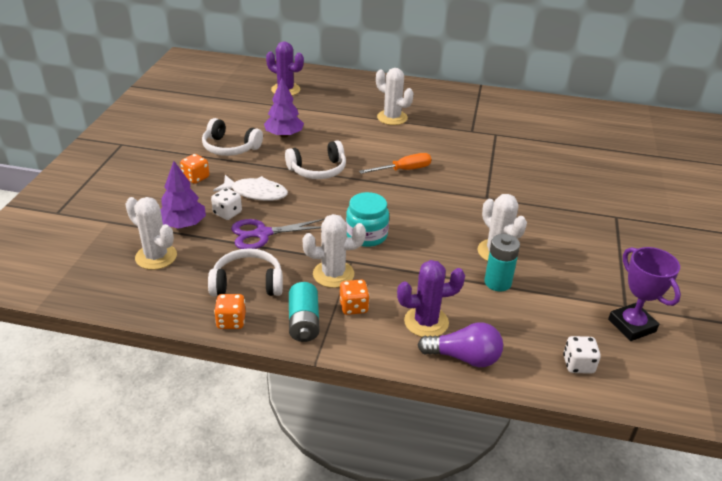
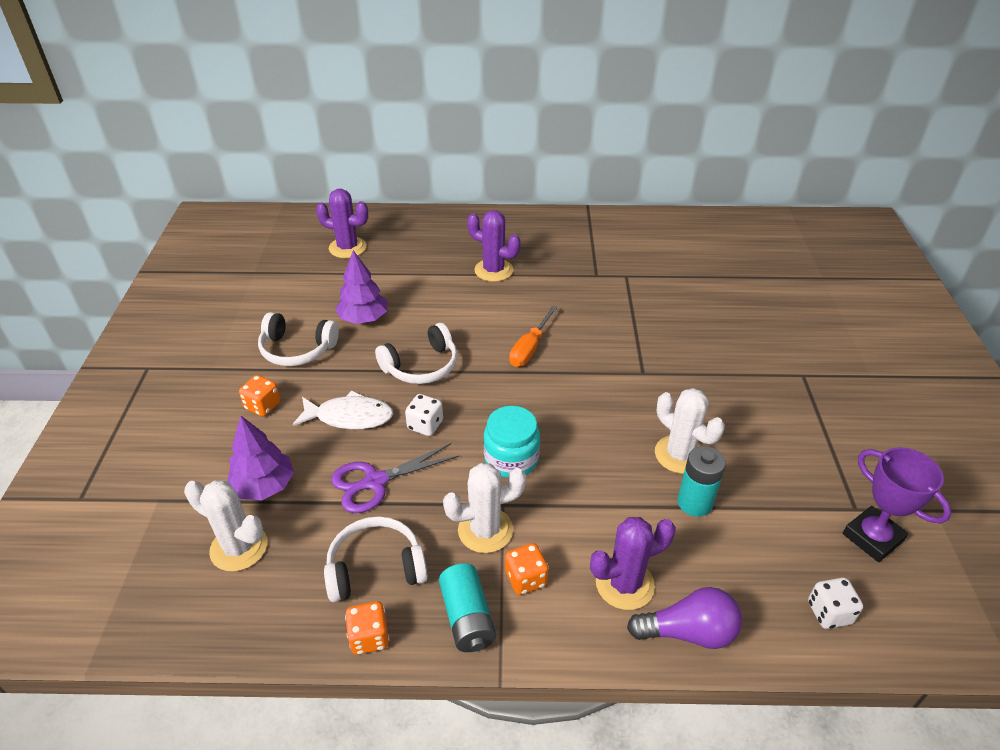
camera: 10 degrees left, 5 degrees up
(227, 213) = (320, 456): white dice -> white dice (425, 425)
(392, 118) = (493, 270): white cactus -> purple cactus
(403, 170) = (530, 348): orange screwdriver -> orange screwdriver turned 150 degrees clockwise

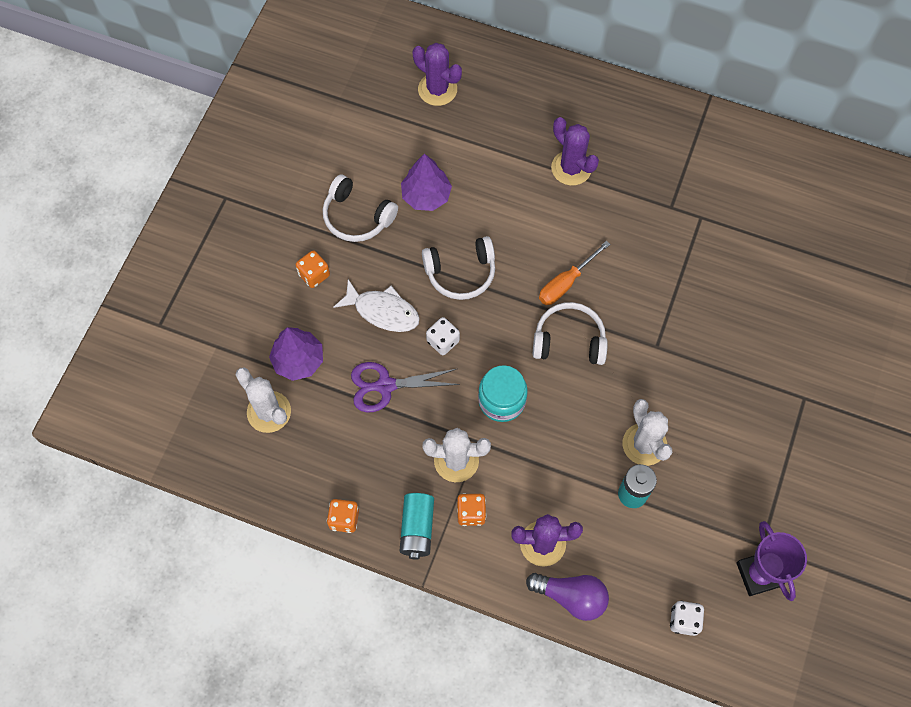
camera: 20 degrees right, 25 degrees up
(376, 568) = (364, 465): white headphones -> white headphones (569, 340)

